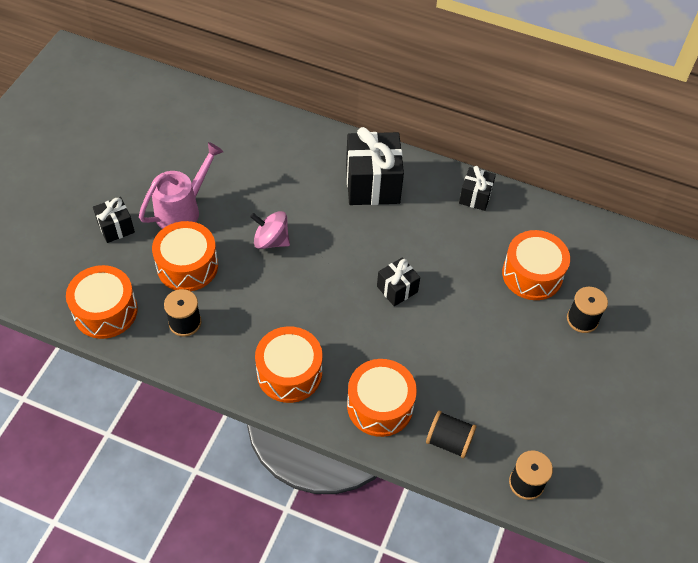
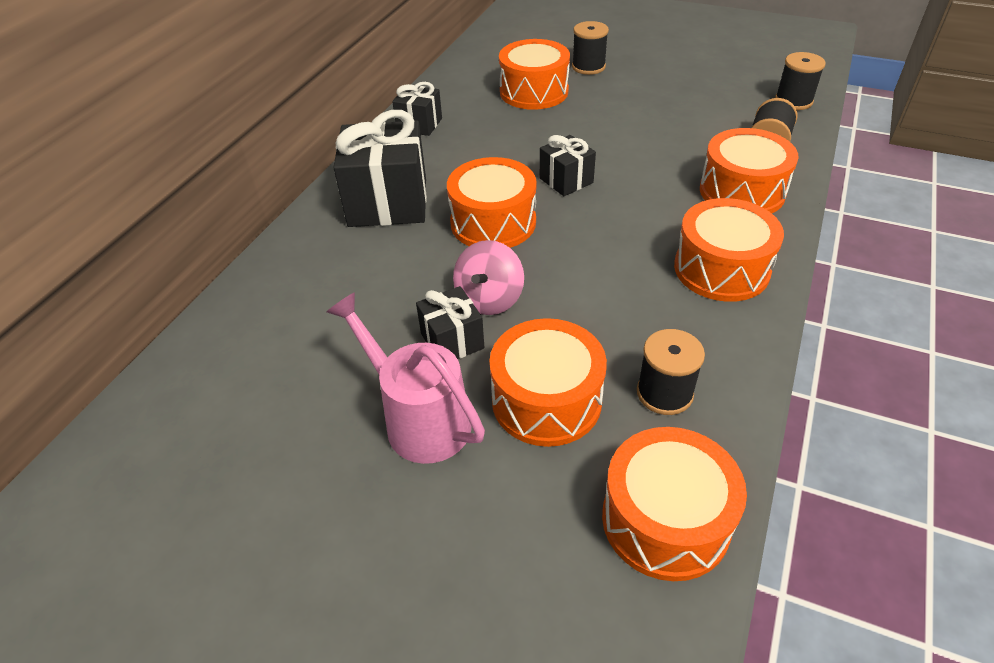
camera: 85 degrees left, 10 degrees down
(116, 227) = (458, 528): black gift -> black gift (452, 341)
(347, 243) = (493, 222): none -> orange drum

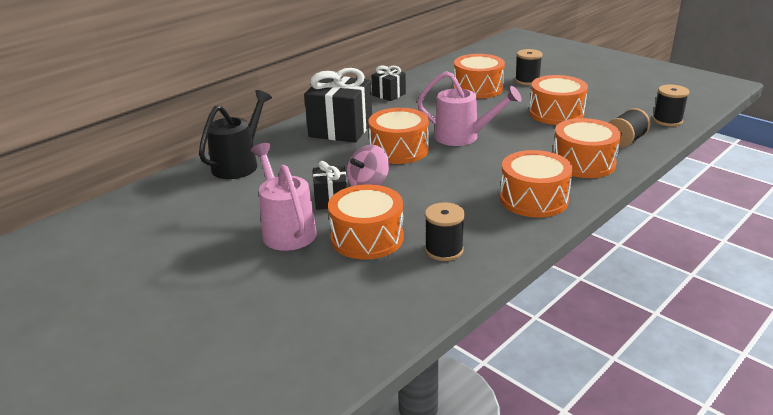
camera: 20 degrees right, 15 degrees down
(270, 305) = (239, 164): none -> black watering can
(566, 180) = (463, 137): black gift -> pink watering can
(665, 520) = (397, 305): orange drum -> orange drum (556, 113)

